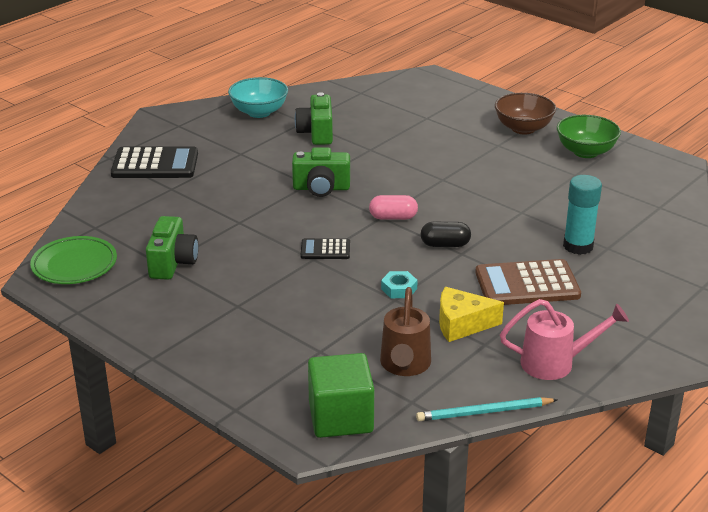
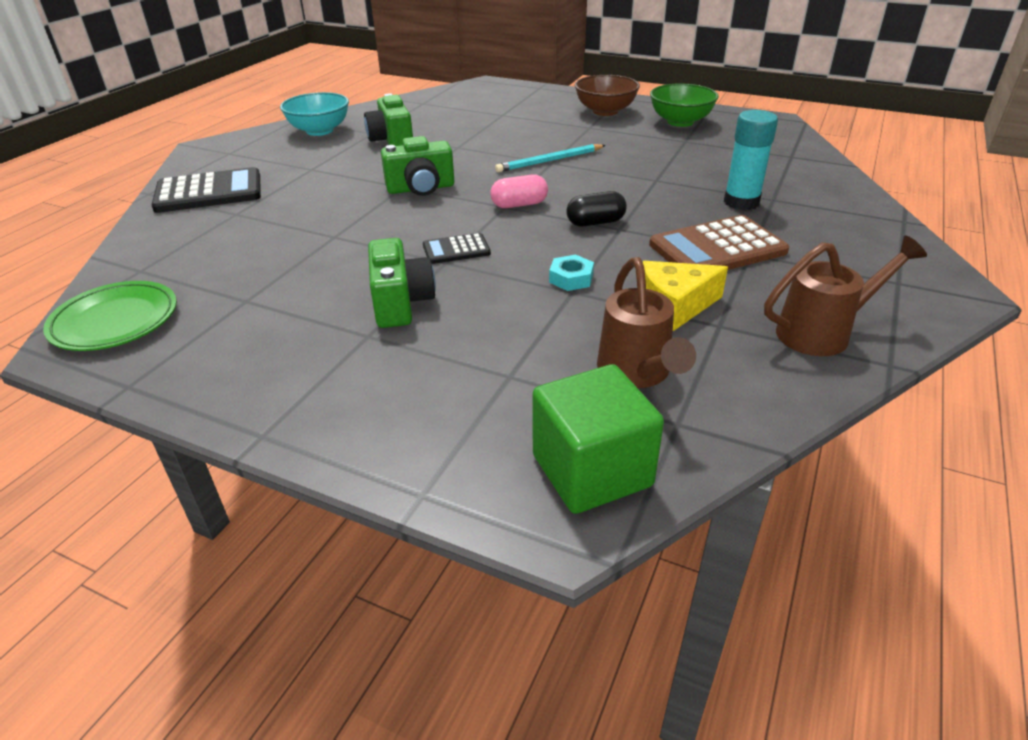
camera: 15 degrees left, 5 degrees up
(172, 263) = (259, 296): green camera -> green camera (401, 303)
(484, 412) = (786, 418): turquoise pencil -> turquoise pencil (549, 161)
(555, 363) = (822, 332): pink watering can -> brown watering can

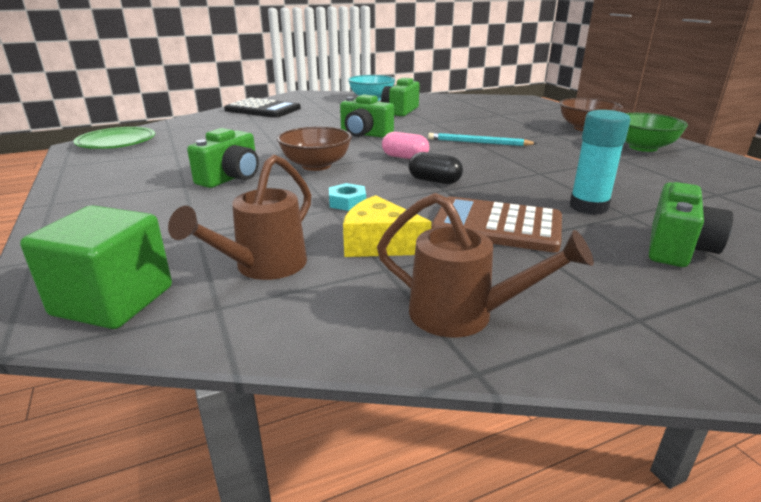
camera: 40 degrees right, 10 degrees down
(456, 249) = (316, 166): black calculator -> brown bowl
(839, 217) = (677, 248): none -> green camera

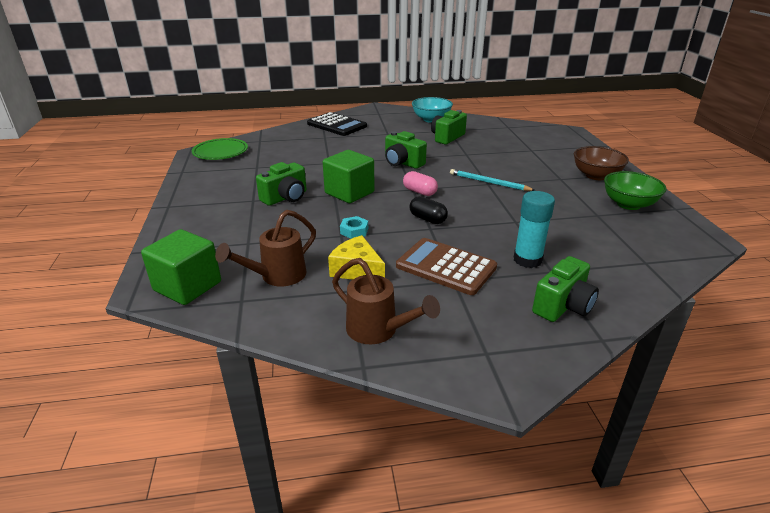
camera: 15 degrees right, 5 degrees up
(316, 166) = (349, 193): brown bowl -> green cube

